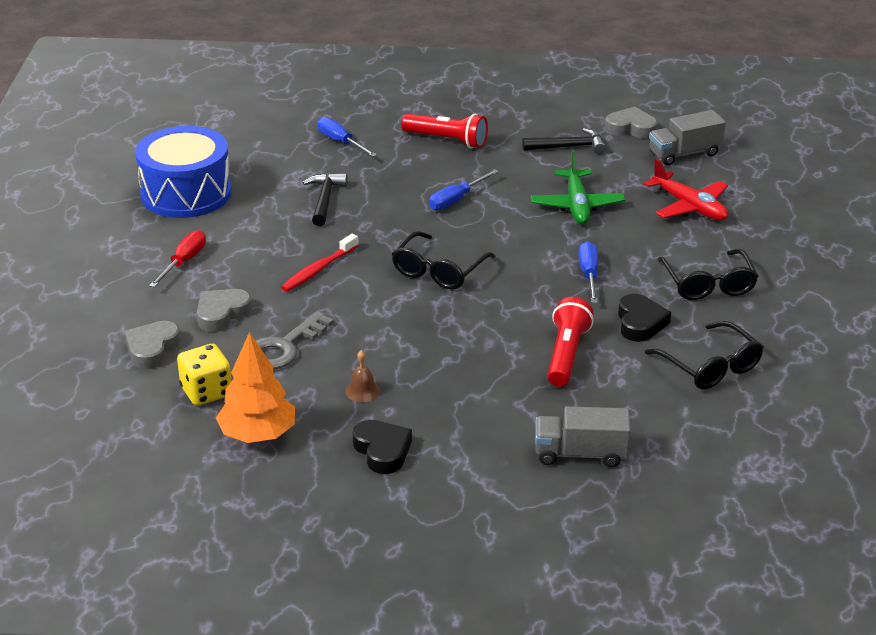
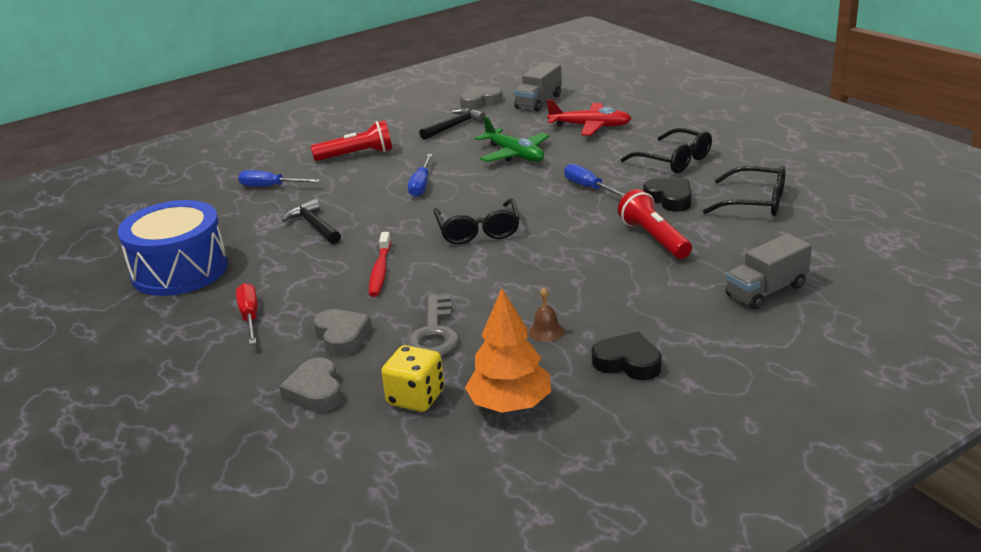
camera: 35 degrees left, 5 degrees down
(222, 314) = (342, 337): grey heart -> grey heart turned 150 degrees clockwise

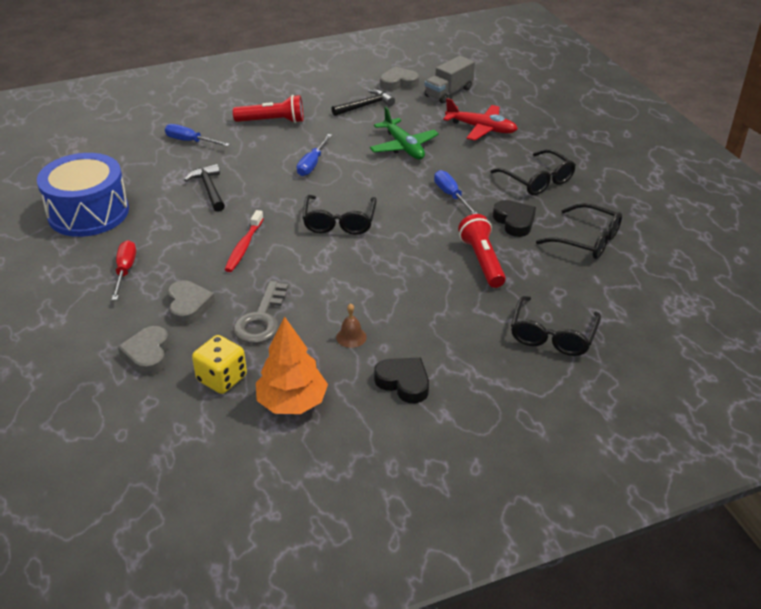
camera: 10 degrees right, 10 degrees up
(766, 291) = (552, 336): grey truck -> black glasses

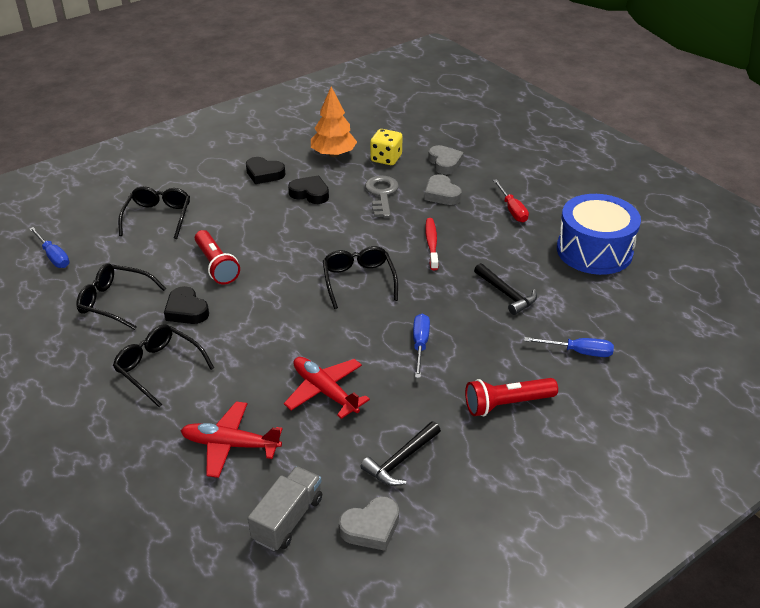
camera: 165 degrees right, 0 degrees up
(351, 337) = (310, 193): brown bell -> black heart
(403, 147) = (325, 391): green plane -> red plane
(451, 195) = (255, 330): blue screwdriver -> blue screwdriver (53, 256)

